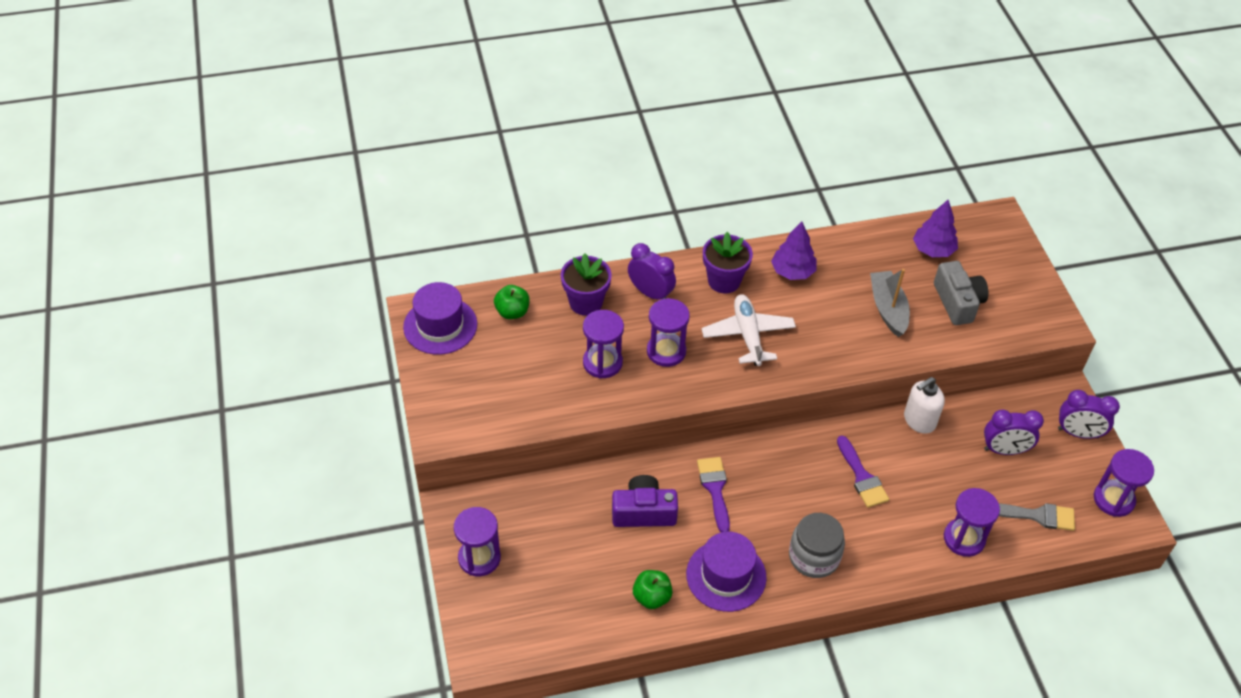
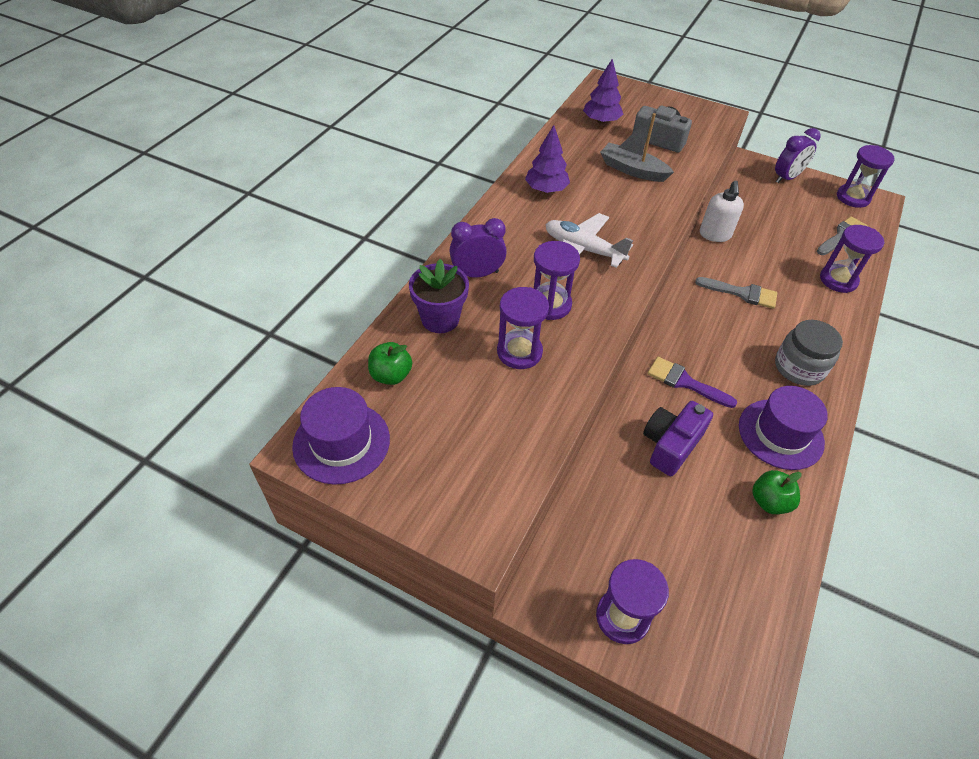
camera: 50 degrees left, 0 degrees up
(724, 281) = (513, 227): purple flower pot -> none
(862, 477) = (742, 293): purple brush -> grey brush
(1004, 450) = (774, 215): purple clock -> none

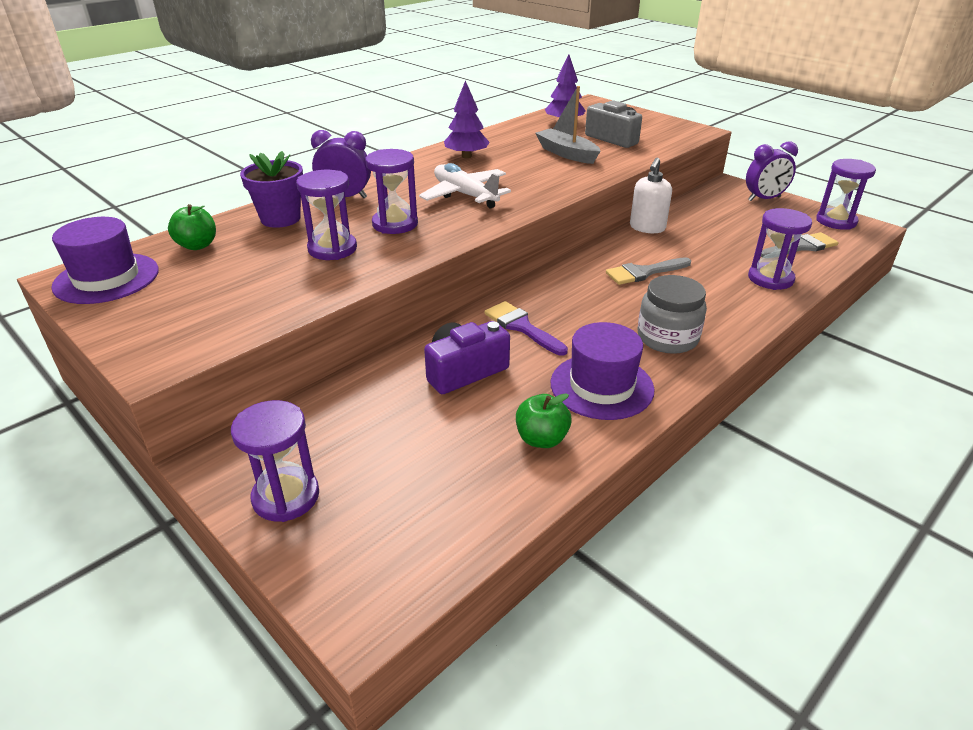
camera: 20 degrees right, 15 degrees down
(742, 293) = (644, 272): grey brush -> grey brush turned 120 degrees clockwise

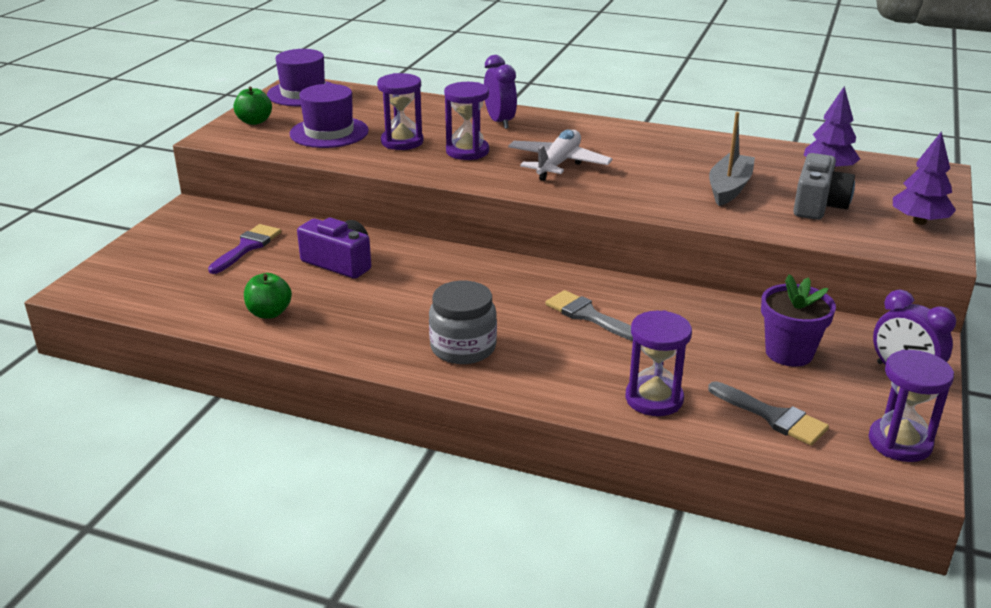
camera: 65 degrees right, 5 degrees down
(197, 245) = (369, 101): green apple -> green apple (254, 121)
(280, 219) = (436, 112): purple flower pot -> purple flower pot (789, 353)
(286, 497) = (167, 239): purple hourglass -> none
(466, 156) = (654, 144): purple tree -> purple tree (919, 221)
(521, 327) = (425, 272): purple brush -> purple brush (247, 247)
(601, 386) = (357, 326): purple hat -> purple hat (329, 132)
(647, 228) = (702, 301): white soap dispenser -> none

